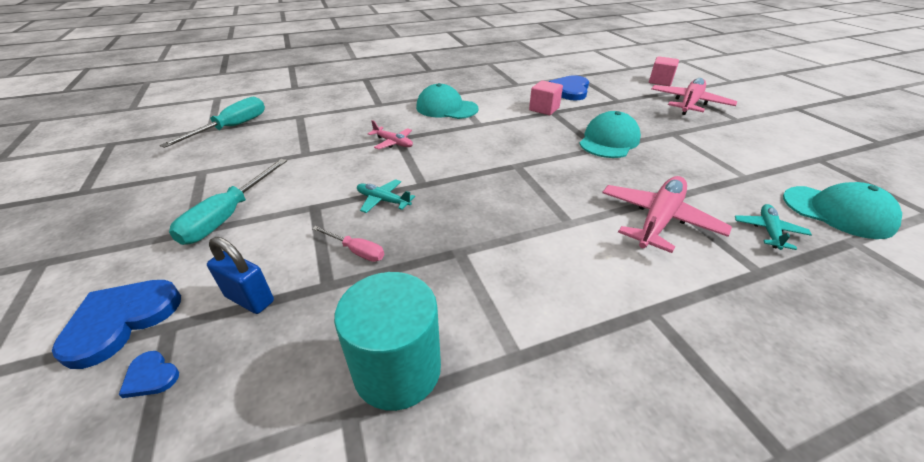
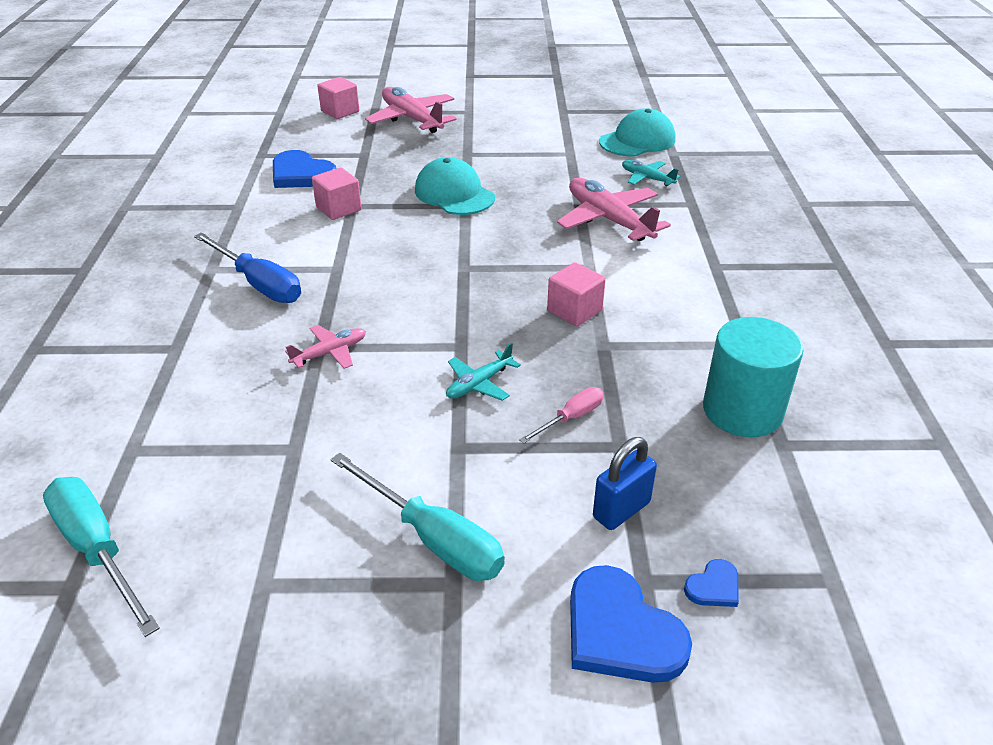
camera: 70 degrees left, 0 degrees up
(446, 108) = (259, 284): turquoise cap -> blue screwdriver
(498, 227) = (574, 311): none -> pink cube

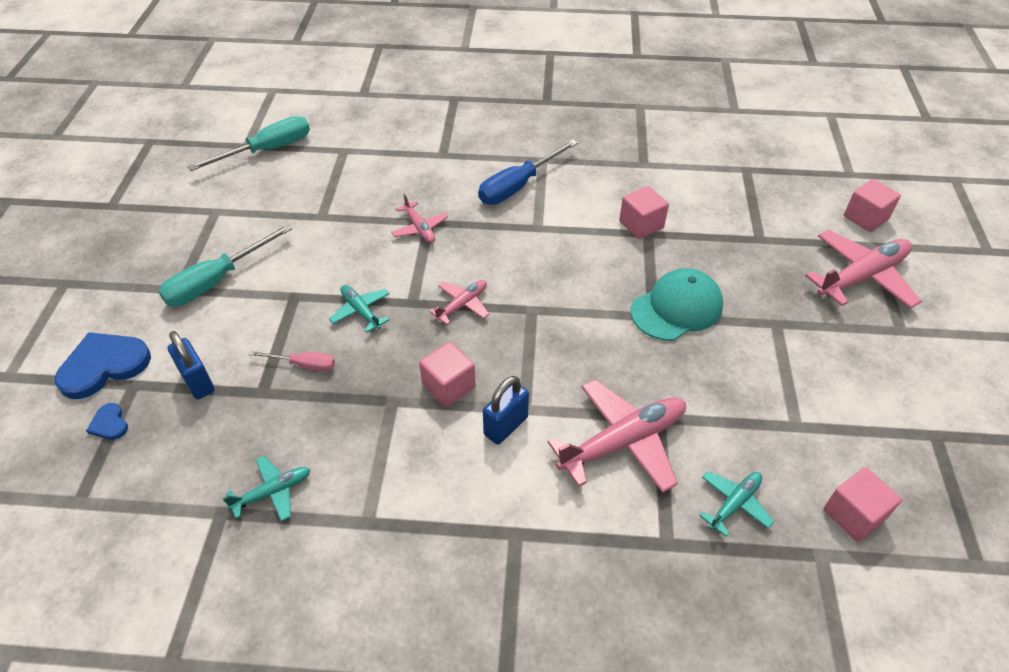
camera: 95 degrees right, 10 degrees up
(301, 174) = (709, 197): blue heart -> none
(461, 310) = (462, 305): none -> pink plane
(571, 418) = (303, 365): pink screwdriver -> pink screwdriver turned 45 degrees counterclockwise
(612, 275) = (506, 426): none -> blue padlock
(637, 141) = (853, 515): turquoise cap -> pink cube
(742, 410) = (273, 492): turquoise cylinder -> turquoise plane

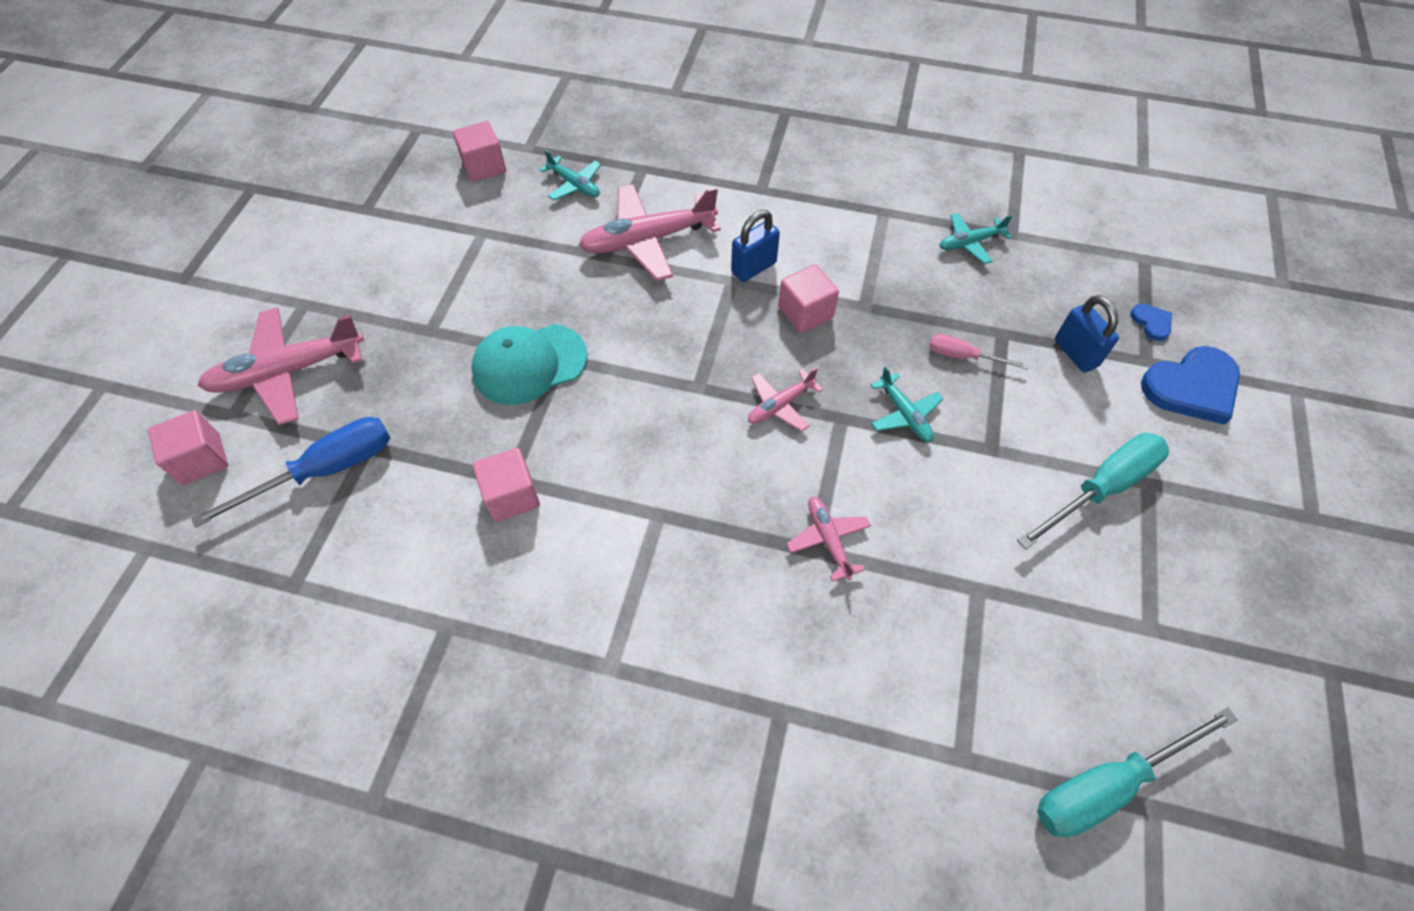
camera: 170 degrees left, 10 degrees up
(518, 186) = (666, 607): blue screwdriver -> blue screwdriver (325, 471)
(734, 504) = (574, 185): turquoise plane -> turquoise plane turned 105 degrees counterclockwise

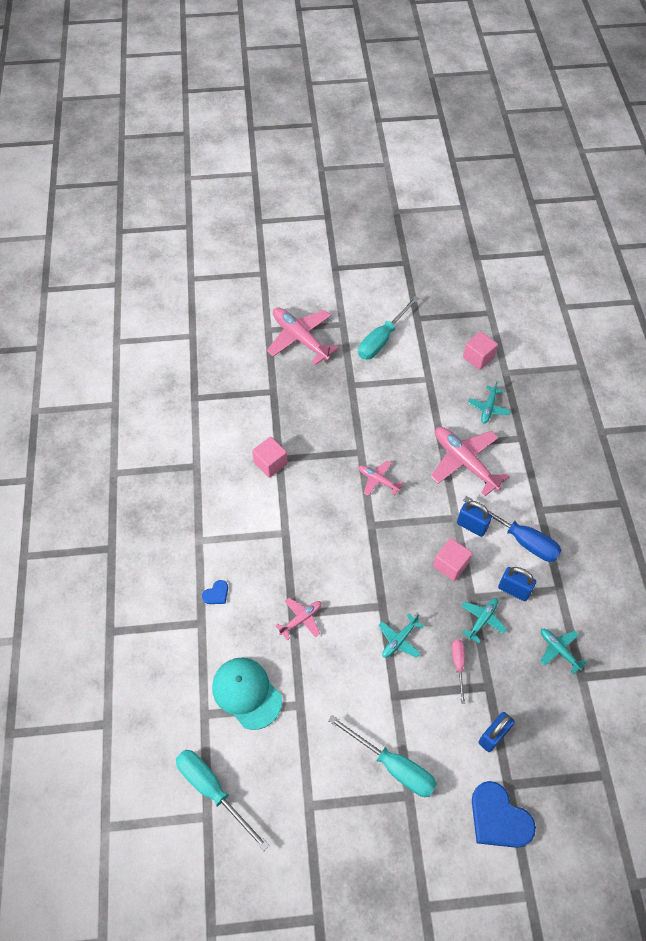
camera: 70 degrees right, 0 degrees up
(201, 459) = (241, 331): pink cube -> none
(325, 471) = (253, 381): blue screwdriver -> blue screwdriver (520, 539)
(371, 263) = (382, 339): none -> turquoise screwdriver
(529, 364) = (350, 438): turquoise cap -> turquoise cap (246, 693)
(780, 405) = (377, 570): pink plane -> pink plane (378, 480)
(869, 257) = (514, 590): none -> blue padlock
(902, 306) = (482, 620): none -> turquoise plane
(1151, 322) = (545, 785): blue heart -> blue heart (216, 594)

